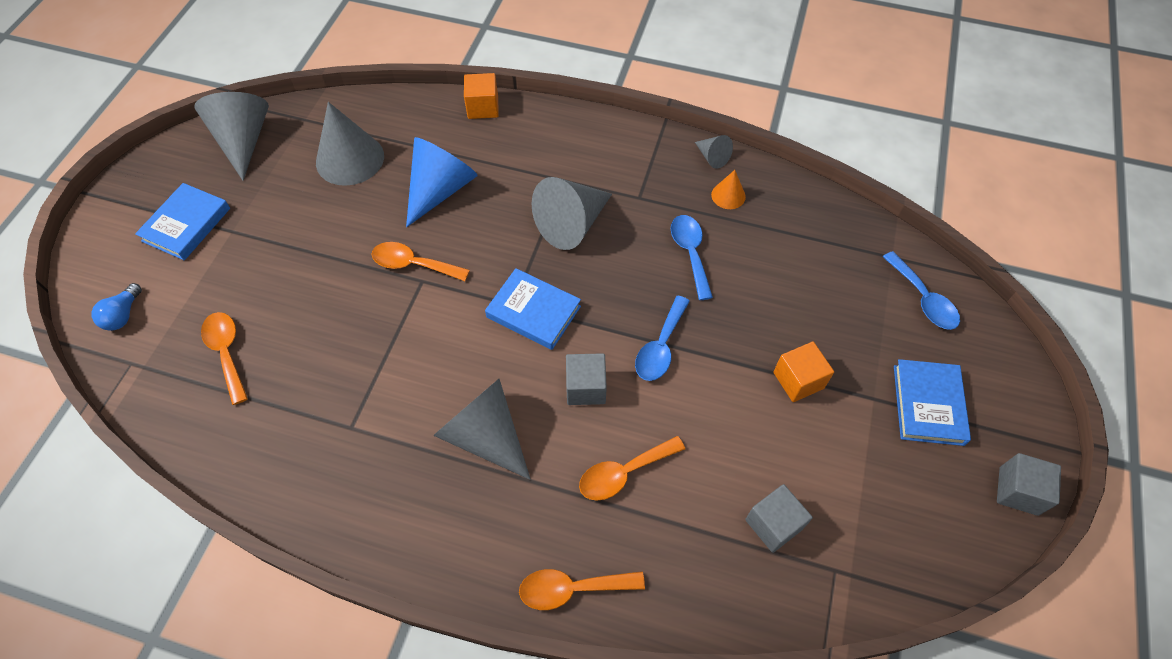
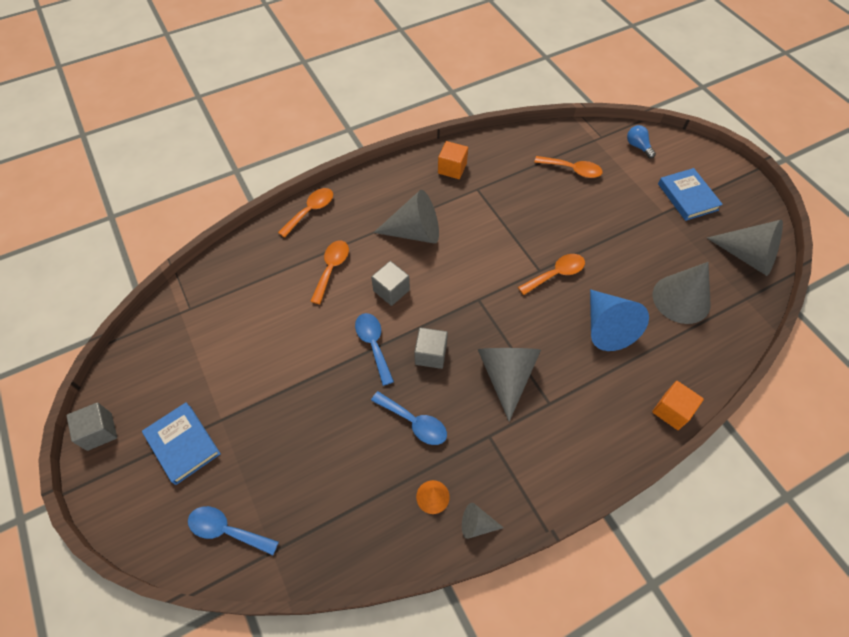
camera: 135 degrees right, 0 degrees up
(533, 312) = (463, 304): blue book -> none
(773, 524) = (236, 304): grey cube -> grey cube (430, 354)
(798, 380) = (276, 392): orange cube -> orange cube (452, 168)

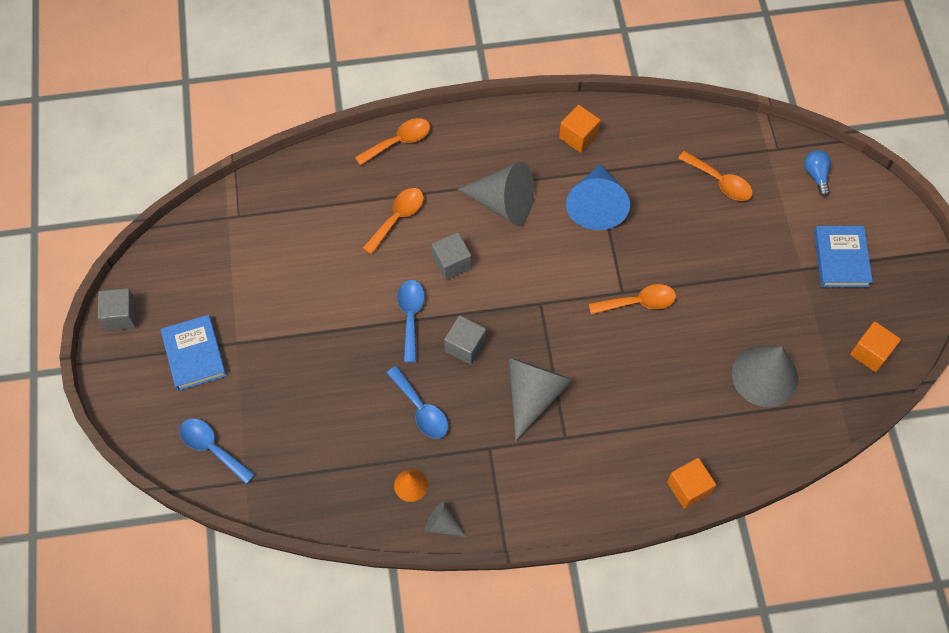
camera: 20 degrees right, 5 degrees up
(606, 327) = (665, 379): blue cone -> blue cone (596, 205)
(747, 256) = (870, 353): grey cone -> orange cube

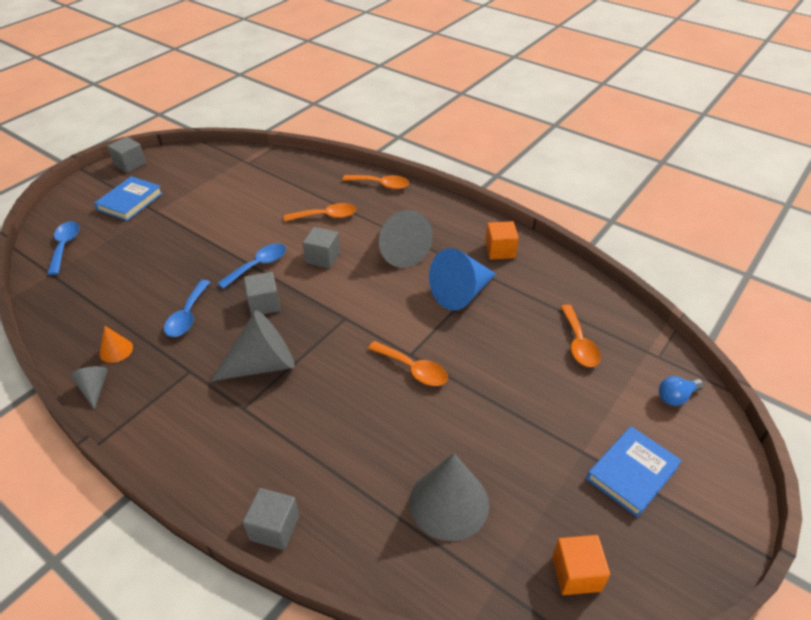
camera: 45 degrees right, 20 degrees down
(688, 488) = (274, 528): orange cube -> grey cube
(816, 175) = (676, 397): blue light bulb -> blue light bulb turned 150 degrees counterclockwise

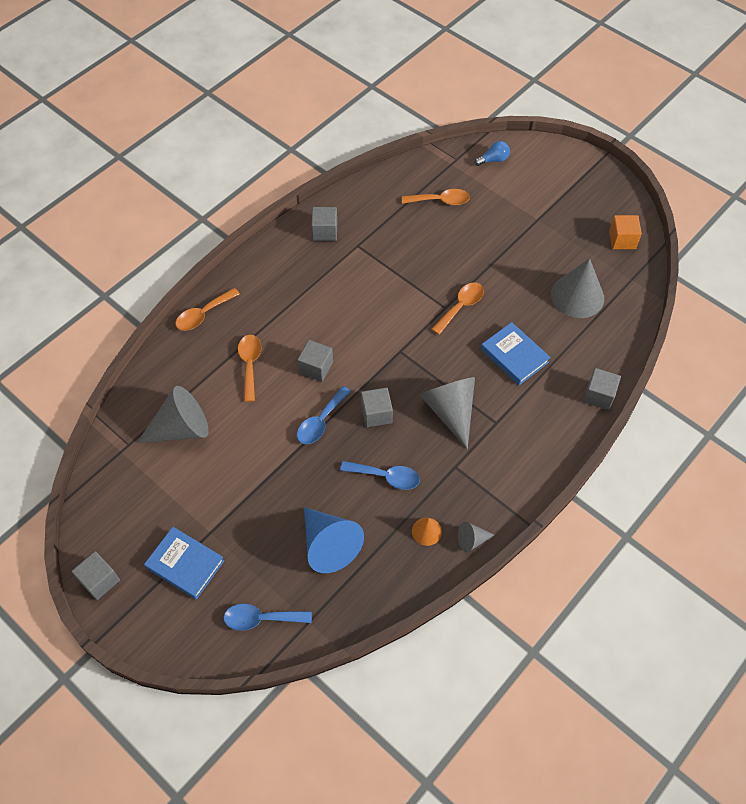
camera: 85 degrees left, 15 degrees up
(258, 265) = (320, 422): blue spoon -> blue spoon turned 105 degrees counterclockwise
(381, 185) = (203, 314): orange spoon -> orange spoon turned 150 degrees counterclockwise
(400, 251) = (315, 305): grey cone -> grey cone (181, 428)
(461, 293) = (377, 266): blue cone -> blue cone (329, 545)
(500, 250) = (325, 231): orange cube -> grey cube
(632, 473) = (554, 198): blue book -> blue book (514, 356)
(676, 397) = (493, 160): blue light bulb -> blue light bulb turned 90 degrees counterclockwise

